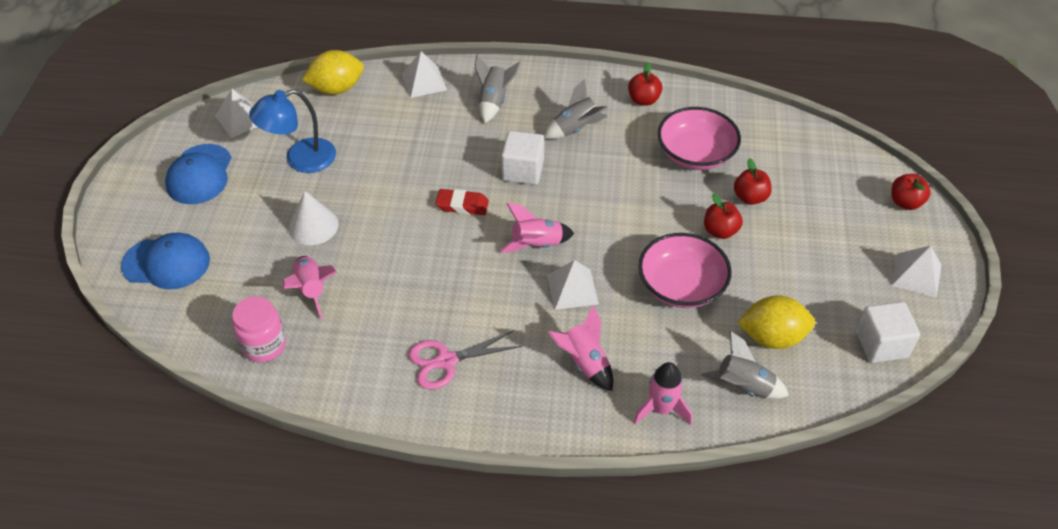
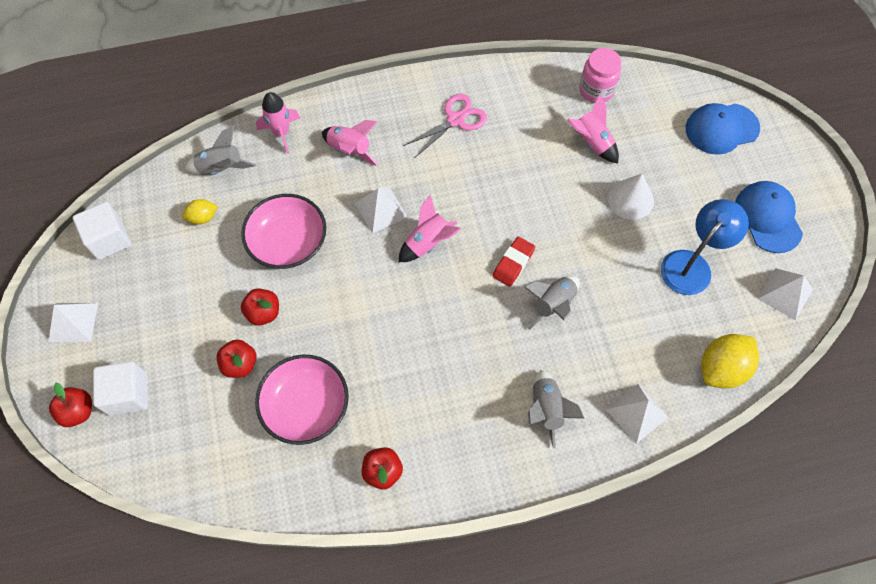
camera: 160 degrees right, 15 degrees up
(462, 205) = (513, 263): red eraser -> red eraser turned 45 degrees counterclockwise
(523, 170) = (475, 323): white cube -> white cube (128, 394)
(576, 129) = (443, 398): grey rocket -> grey rocket (553, 305)
(772, 337) = (203, 218): yellow lemon -> yellow lemon, size x0.55

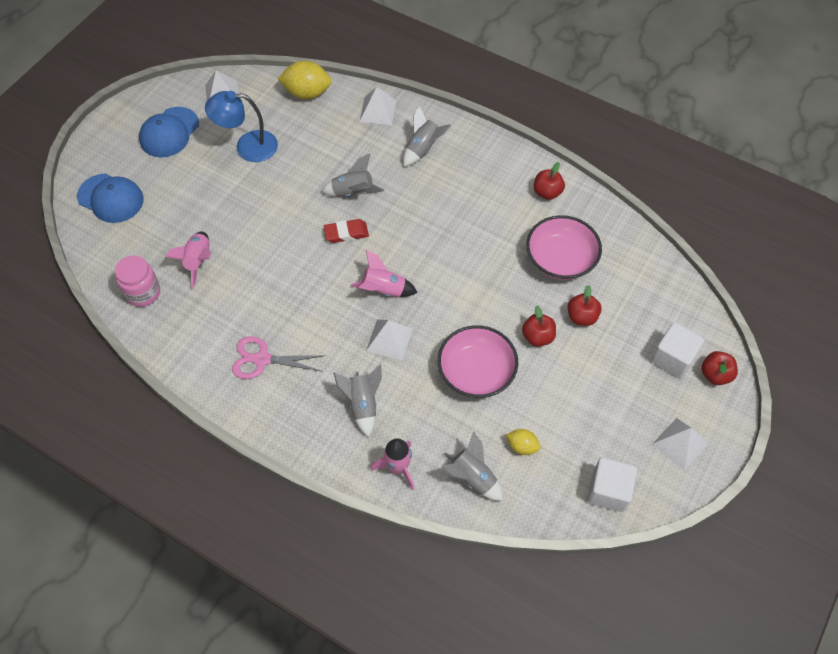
camera: 135 degrees left, 5 degrees down
(350, 150) = (362, 404): pink rocket -> grey rocket
(630, 199) = (227, 208): white cone -> none

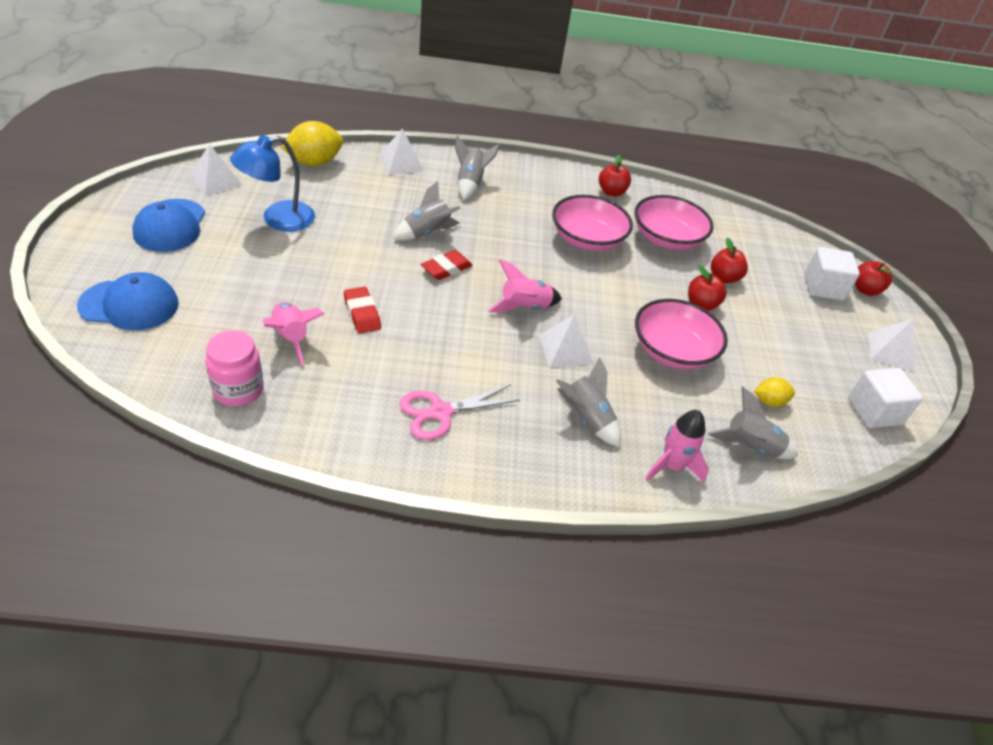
camera: 35 degrees left, 15 degrees down
(258, 255) = (362, 313): none -> red eraser
(485, 238) = (587, 239): none -> pink bowl

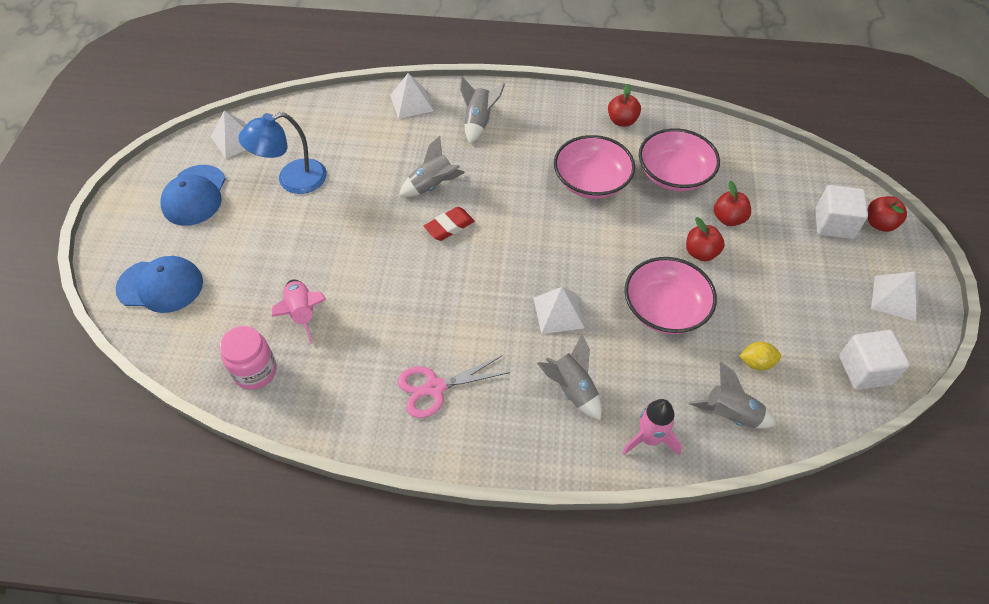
camera: 10 degrees right, 10 degrees up
(314, 162) = (327, 110): yellow lemon -> none
(362, 313) = (367, 283): red eraser -> none
(524, 307) = (522, 267): pink rocket -> none

